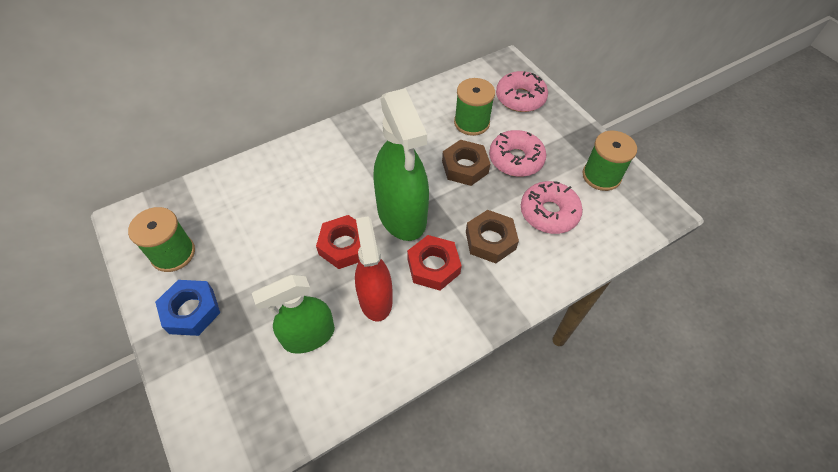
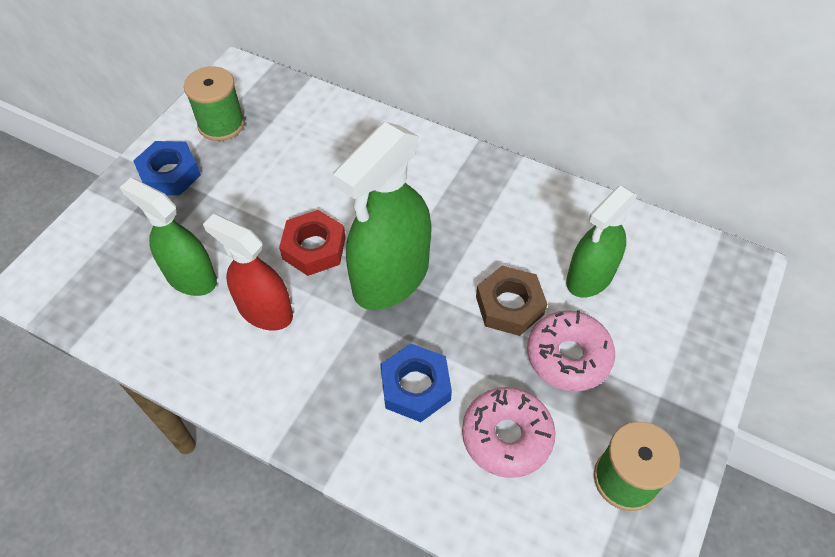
camera: 60 degrees right, 0 degrees up
(375, 299) = (265, 311): red spray bottle -> red spray bottle turned 105 degrees counterclockwise
(433, 266) = (340, 344): red nut -> none
(471, 123) = (589, 277): green spool -> green spray bottle
(490, 240) = (415, 387): brown nut -> blue nut
(520, 98) = (685, 312): pink donut -> none

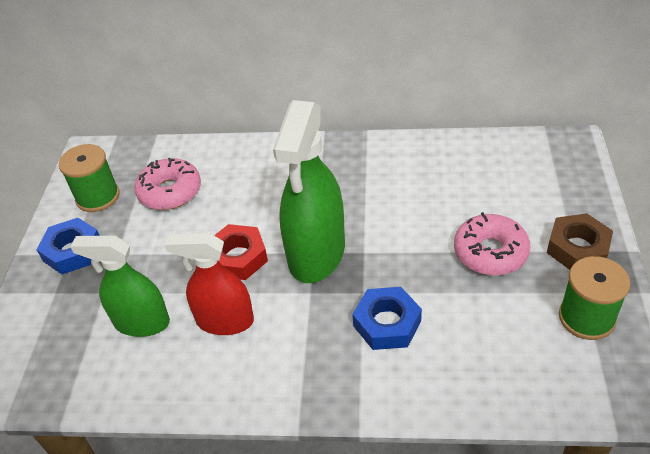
camera: 20 degrees left, 10 degrees down
(506, 436) = (481, 327): pink donut -> pink donut (170, 192)
(509, 305) = (423, 235): brown nut -> brown nut (577, 248)
(589, 277) = (471, 192): green spray bottle -> none

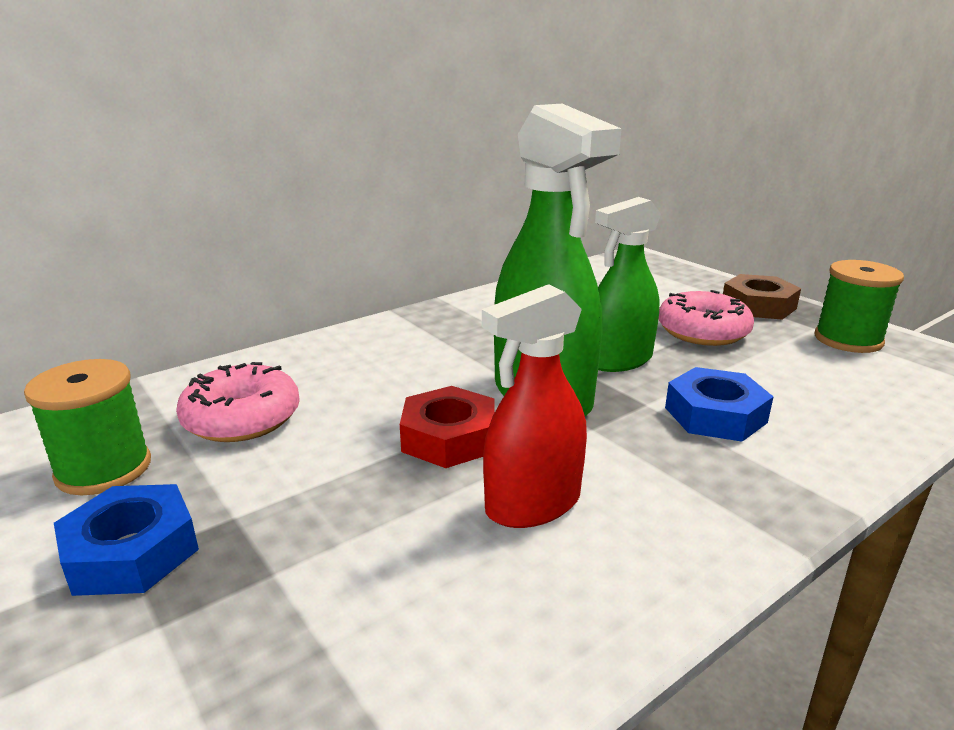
camera: 45 degrees left, 20 degrees down
(141, 322) = (403, 573): green spray bottle -> green spray bottle (619, 360)

